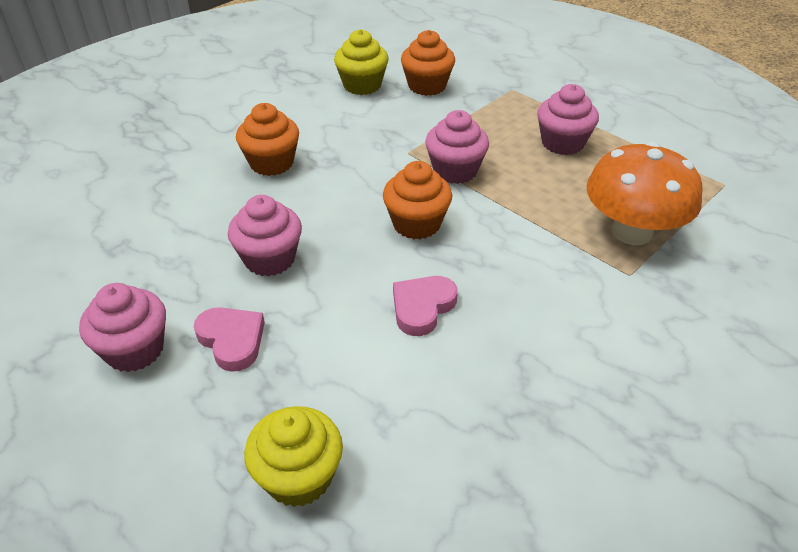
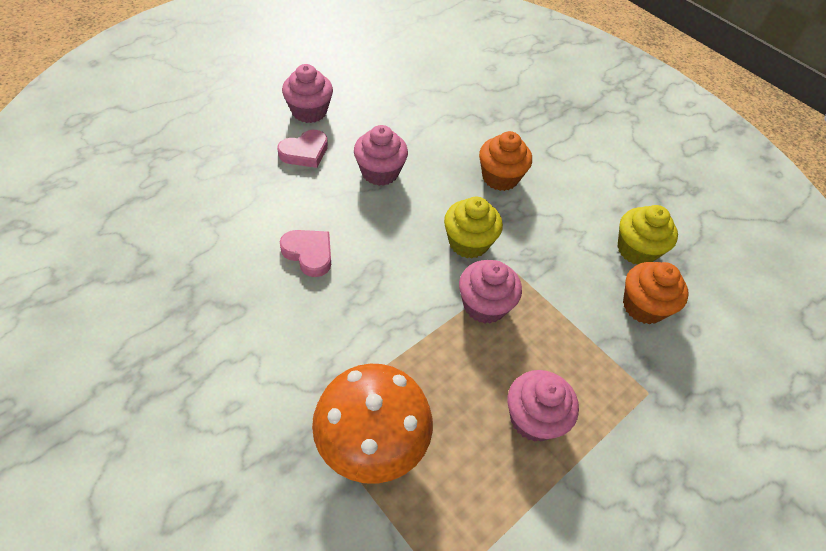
camera: 90 degrees right, 10 degrees up
(298, 477) = (189, 178): yellow cupcake -> yellow cupcake (468, 242)
(416, 224) = (408, 264): orange cupcake -> none

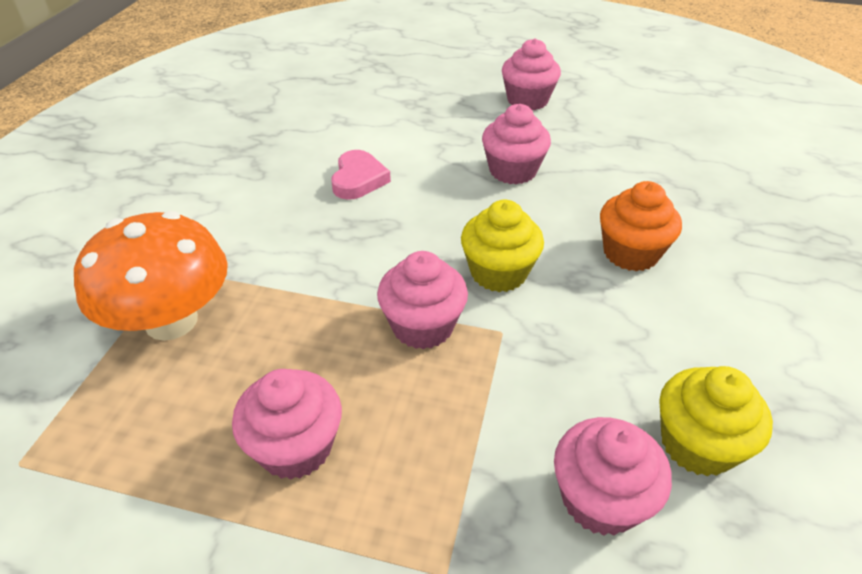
camera: 60 degrees right, 10 degrees down
(305, 152) = (475, 121): pink heart -> none
(643, 306) = (600, 499): orange cupcake -> pink cupcake

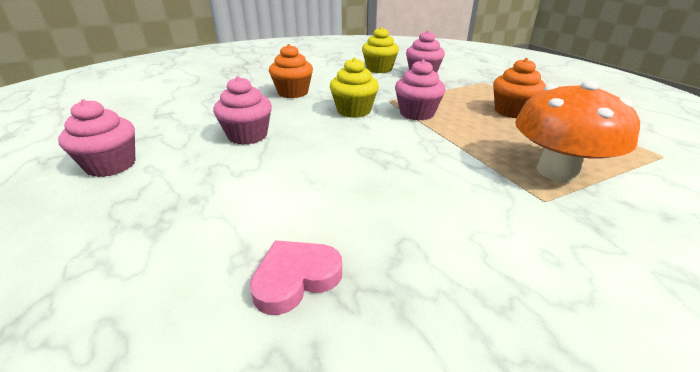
camera: 130 degrees left, 10 degrees down
(295, 447) = (512, 111): pink cupcake -> orange cupcake
(358, 179) = (336, 184): pink heart -> pink heart (295, 278)

